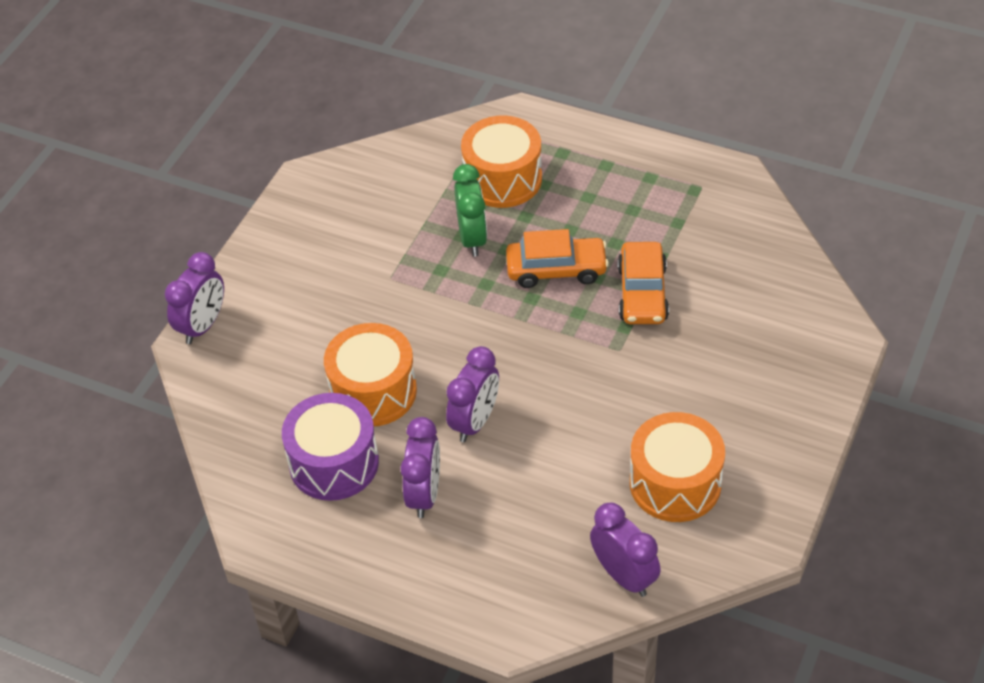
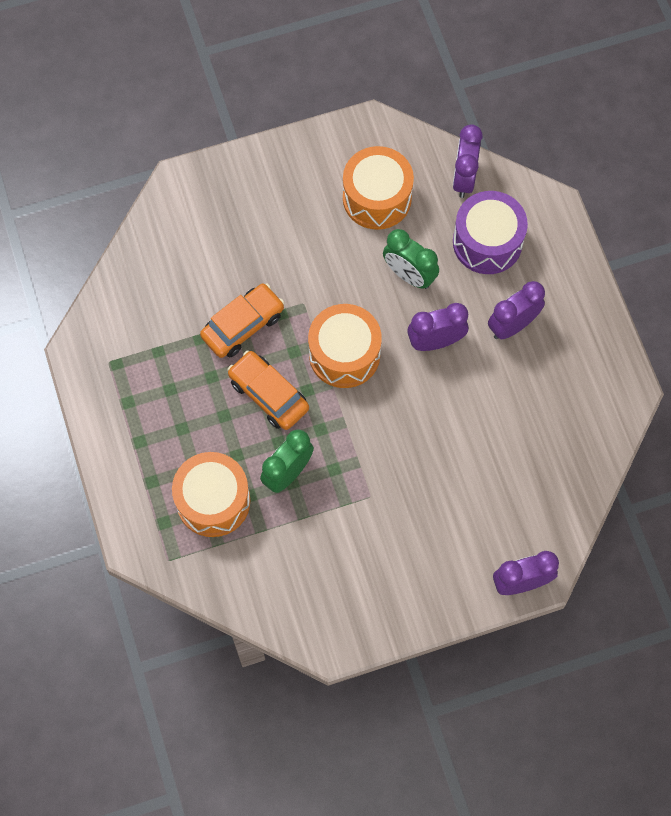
camera: 135 degrees left, 20 degrees up
(334, 463) = (541, 396): purple drum -> purple drum (487, 242)
(373, 391) = (469, 421): orange drum -> orange drum (344, 354)
(563, 449) = (409, 275): none -> green clock

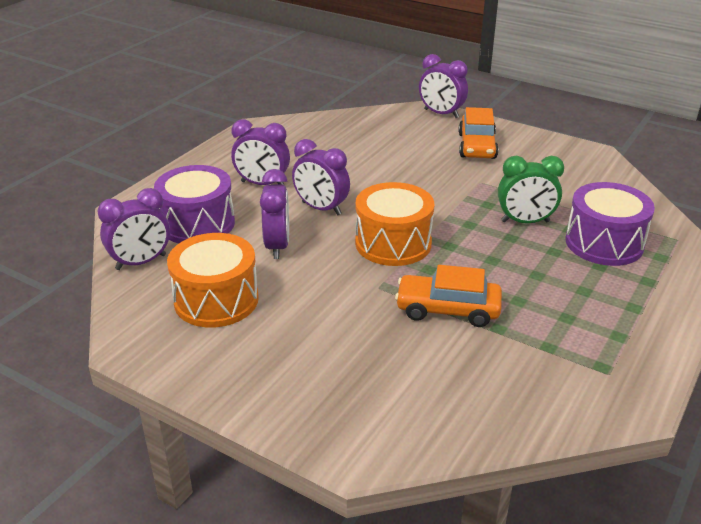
camera: 130 degrees left, 35 degrees down
(213, 501) = (604, 243): orange drum -> purple drum
(268, 394) = (484, 262): orange car -> orange car (477, 146)
(409, 275) = (277, 246): green clock -> purple clock

